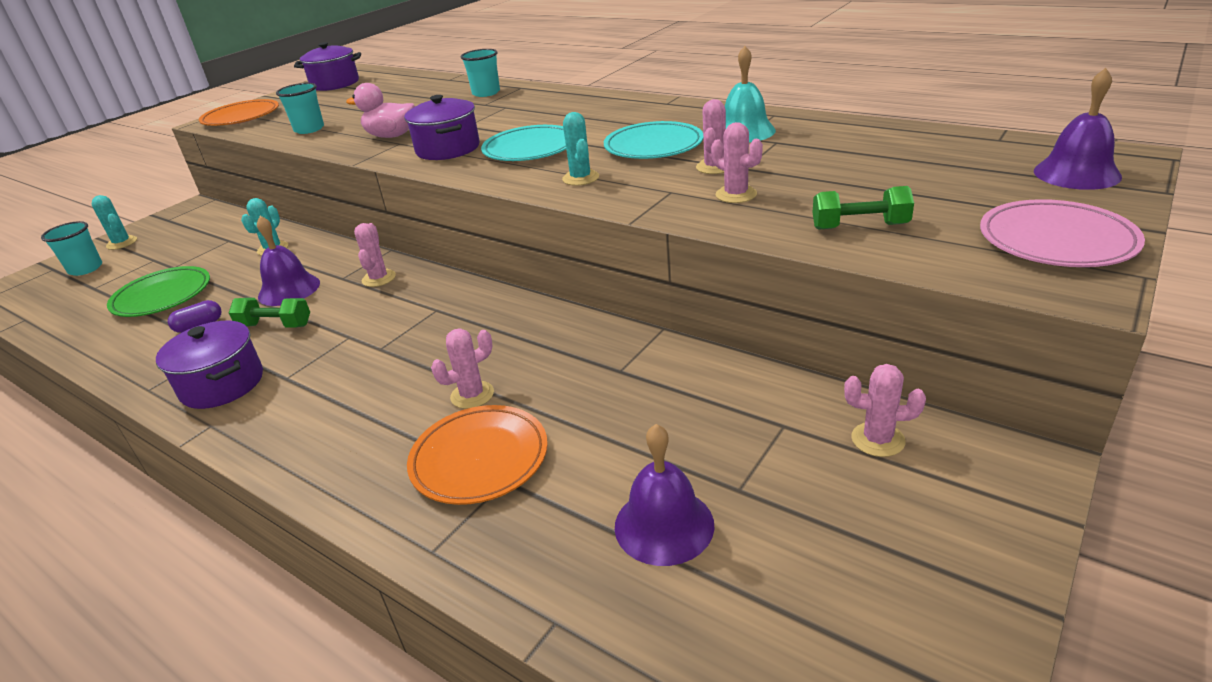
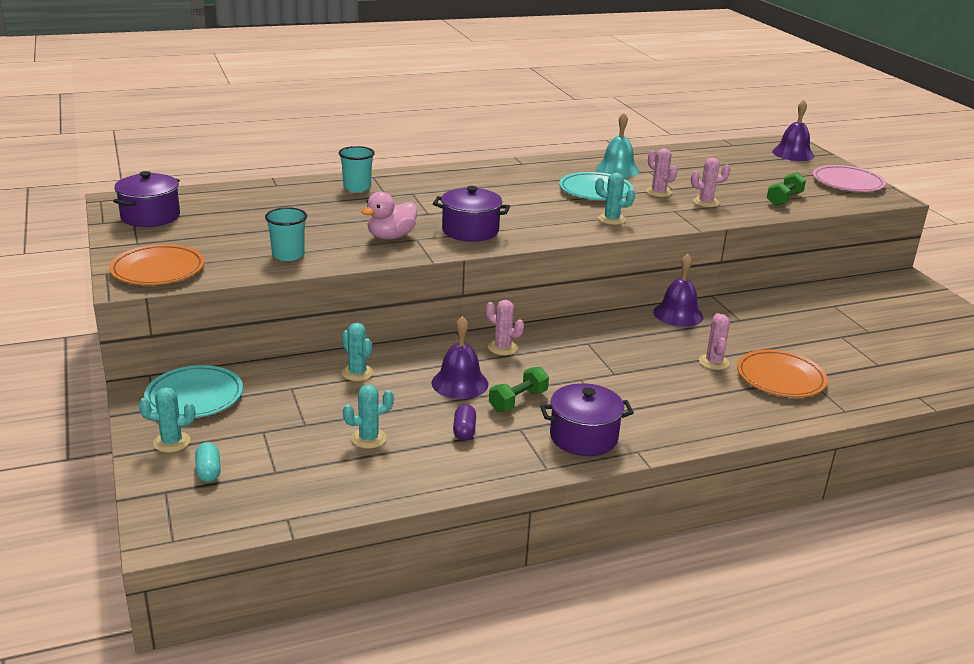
camera: 60 degrees left, 5 degrees down
(86, 269) = (208, 471): turquoise cup -> turquoise capsule
(162, 296) = (368, 438): green plate -> turquoise cactus
(530, 149) = (528, 214): turquoise plate -> turquoise plate (194, 396)
(664, 525) = (878, 354): purple bell -> purple bell (678, 314)
(878, 439) = (865, 294): pink cactus -> none

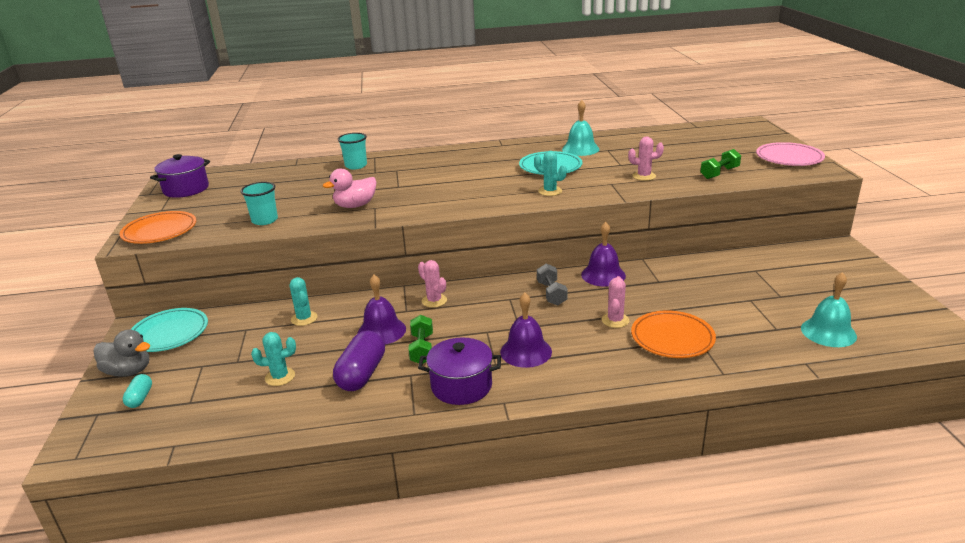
camera: 15 degrees right, 0 degrees up
(172, 442) = (128, 371): turquoise cactus -> grey duck
(464, 431) = (362, 374): purple capsule -> purple capsule, size x1.89
(470, 231) = (423, 201): purple pot -> none
(518, 401) = (422, 349): green dumbbell -> green dumbbell turned 60 degrees counterclockwise
(631, 336) = (551, 293): none -> grey dumbbell
(658, 192) = (605, 168): pink cactus -> none
(793, 153) = (749, 133): purple bell -> purple bell (526, 351)
(929, 366) = (828, 332): none -> turquoise bell

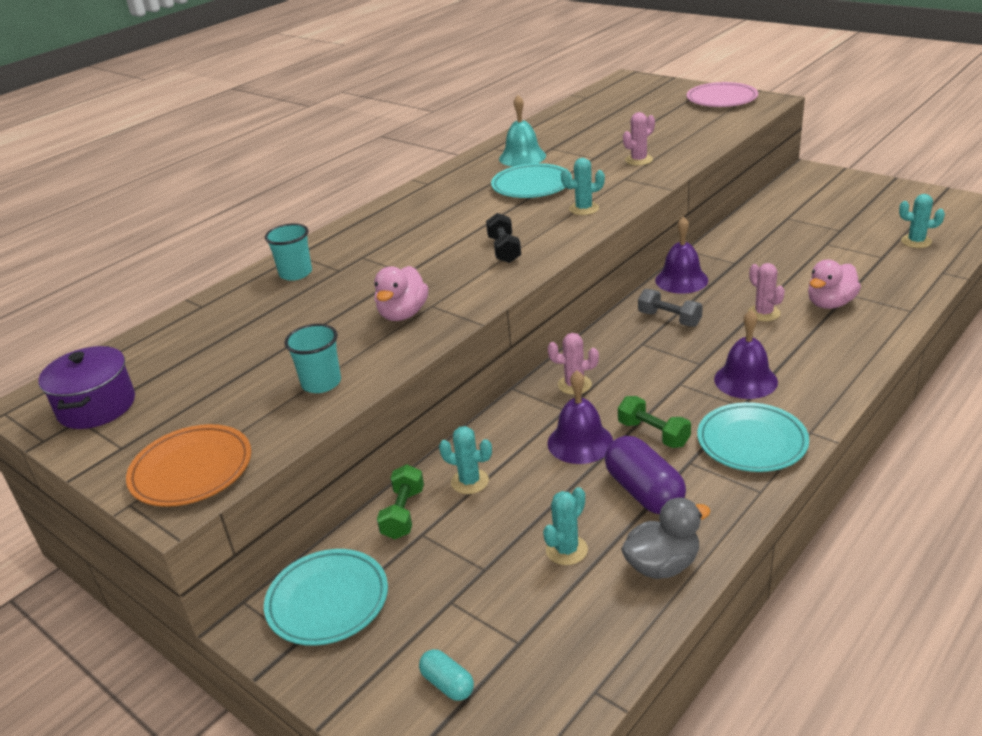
camera: 40 degrees left, 5 degrees up
(128, 371) = (366, 672): grey duck -> grey duck (662, 565)
(461, 386) = (752, 442): purple pot -> turquoise plate
(463, 195) = (504, 250): none -> black dumbbell
(672, 338) = (830, 303): orange plate -> pink duck
(719, 173) = (695, 133): green dumbbell -> green dumbbell (403, 513)
(828, 332) = (916, 241): turquoise bell -> turquoise cactus

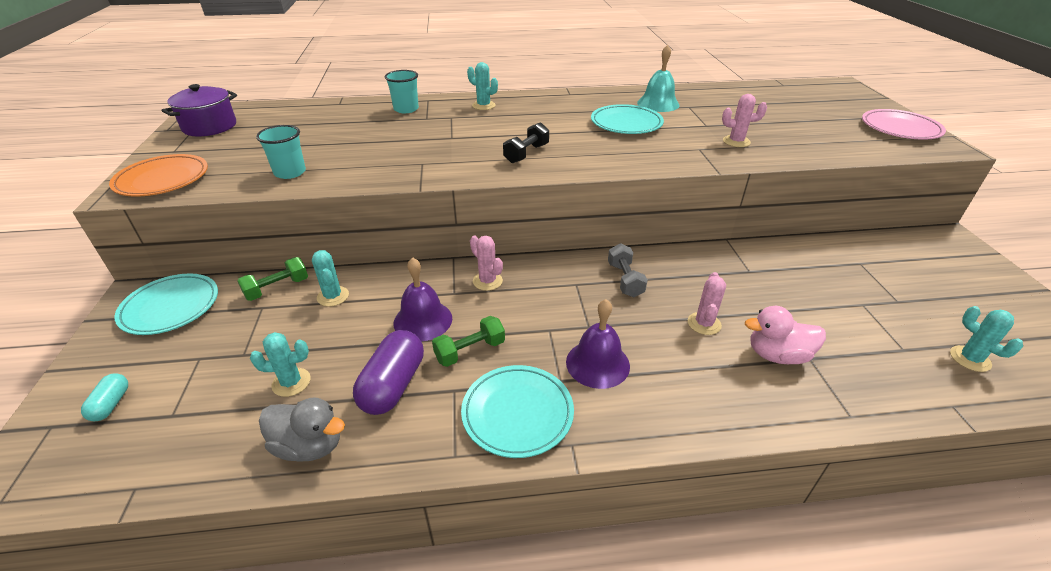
camera: 40 degrees right, 5 degrees up
(403, 314) = (399, 159): pink duck -> none
(584, 209) = (628, 154): turquoise cactus -> turquoise cactus (483, 106)
(653, 434) = (470, 351): green dumbbell -> green dumbbell turned 60 degrees clockwise
(681, 280) = (683, 258): purple bell -> none

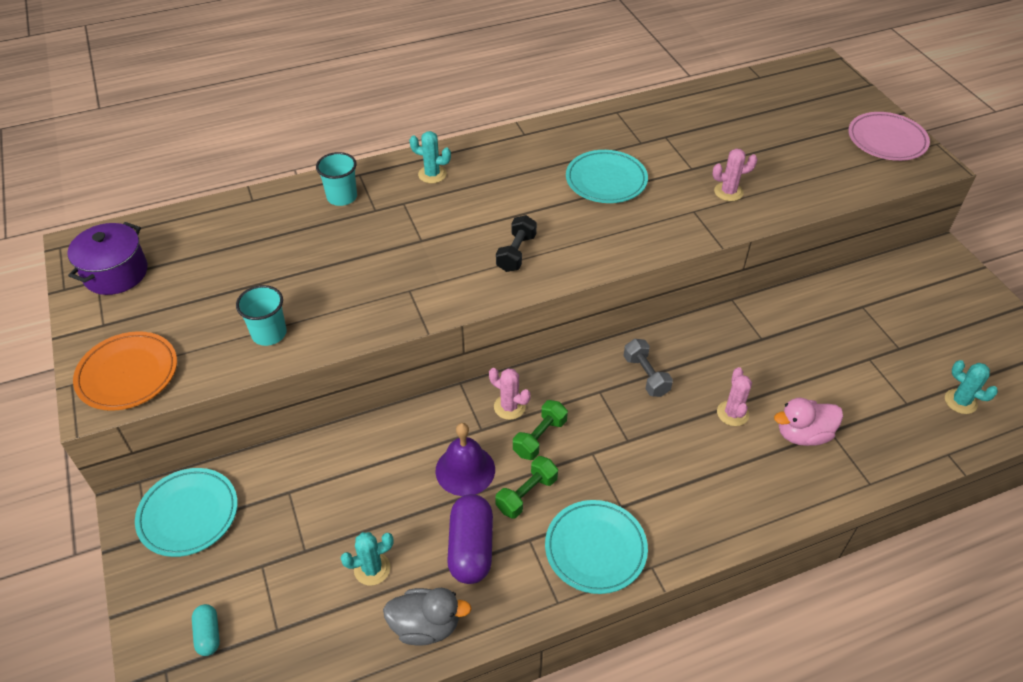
camera: 15 degrees left, 10 degrees up
(277, 288) = (291, 465): green dumbbell -> green dumbbell (540, 437)
(333, 296) = (357, 461): turquoise cactus -> none
(597, 363) = (649, 480): purple bell -> none
(658, 103) = (630, 137): turquoise bell -> none

